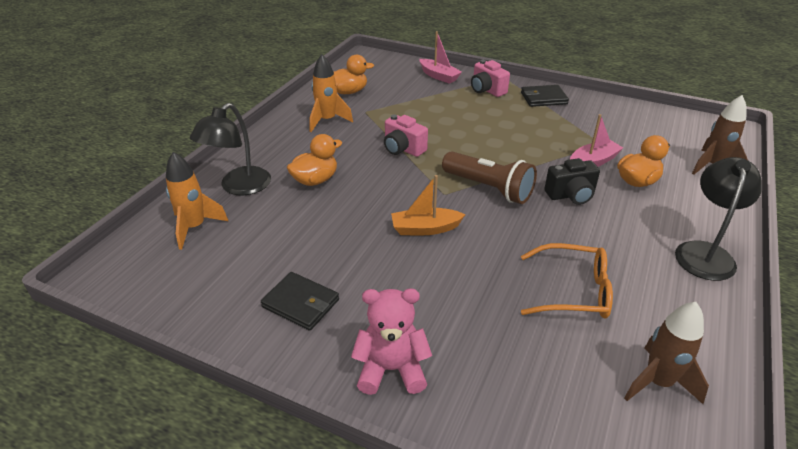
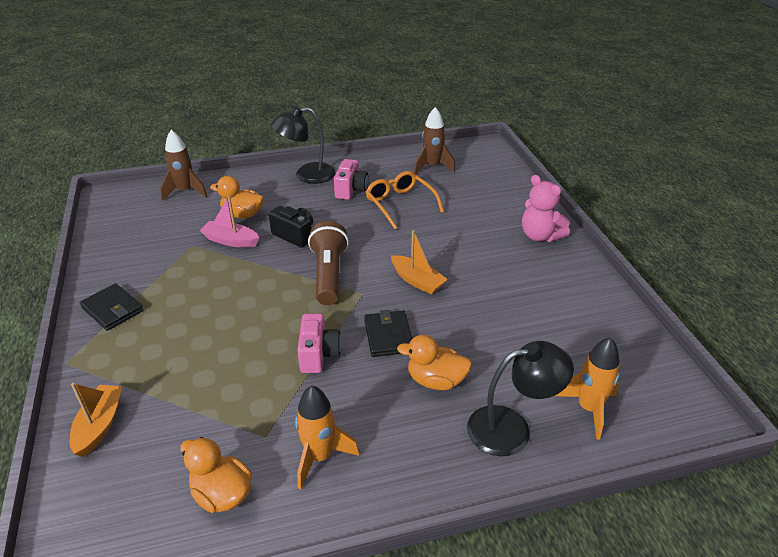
camera: 130 degrees left, 0 degrees up
(301, 303) = (555, 293): black wallet -> black wallet (388, 336)
(439, 76) = (99, 425): pink boat -> orange boat
(487, 90) = (119, 360): pink camera -> pink camera (351, 190)

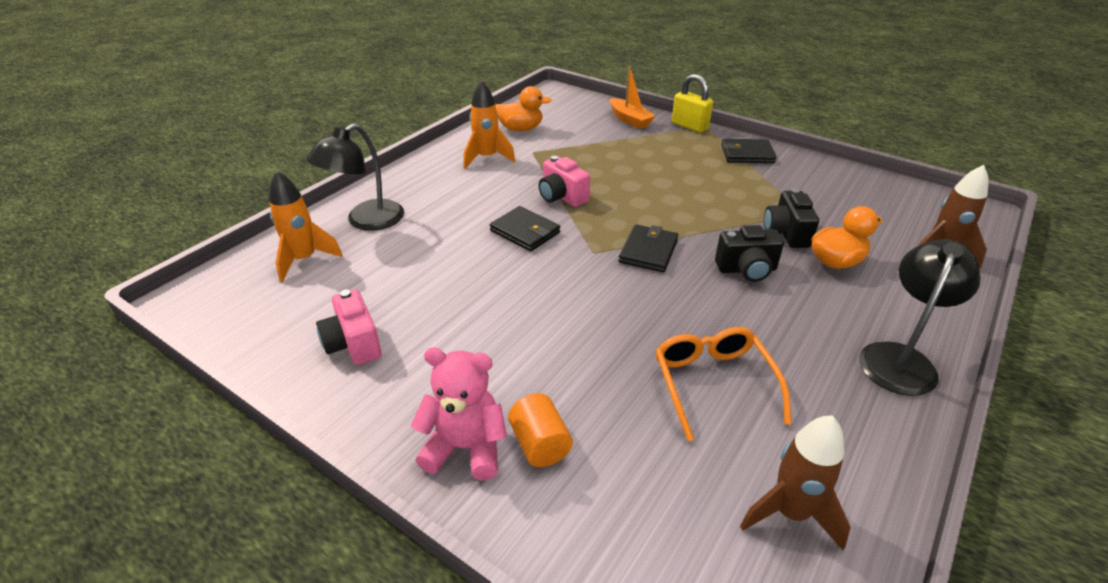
camera: 140 degrees right, 0 degrees up
(75, 373) = (689, 126): none -> yellow padlock
(231, 240) = (786, 233): pink boat -> black camera
(329, 274) = (648, 251): brown flashlight -> black wallet
(351, 190) = (807, 369): pink camera -> pink camera (353, 344)
(400, 204) = (714, 384): orange glasses -> orange glasses turned 120 degrees counterclockwise
(417, 281) = (558, 289): orange boat -> none
(435, 380) = (451, 222): orange duck -> none
(504, 222) = (540, 444): none -> orange cylinder

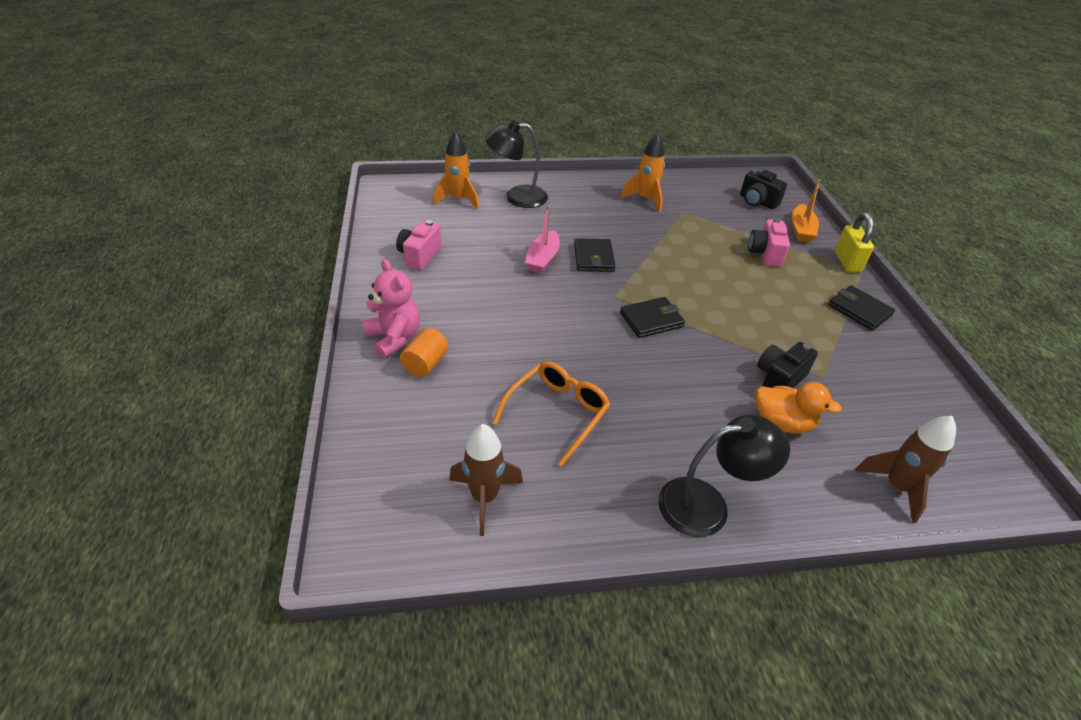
camera: 45 degrees right, 5 degrees up
(484, 262) = (542, 259): none -> pink boat
(520, 129) = (702, 192): orange duck -> none
(562, 197) = (653, 252): pink camera -> pink camera (765, 254)
(746, 269) = (700, 377): black camera -> black camera (757, 201)

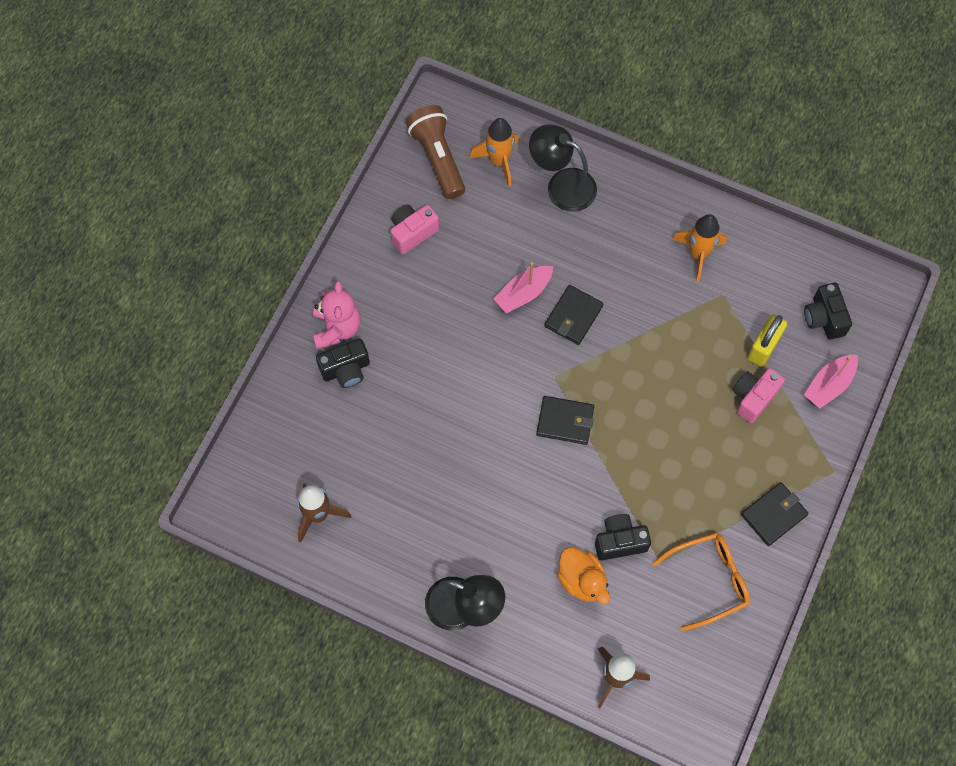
camera: 35 degrees right, 25 degrees up
(408, 212) = (438, 158): none -> brown flashlight
(425, 364) = (346, 370): orange cylinder -> black camera
(557, 413) = (414, 474): orange glasses -> orange glasses (708, 580)
(801, 230) = (829, 385): orange boat -> pink boat
(847, 262) = (830, 453): yellow padlock -> yellow padlock (763, 347)
(859, 310) = (773, 515): black wallet -> black wallet turned 60 degrees clockwise

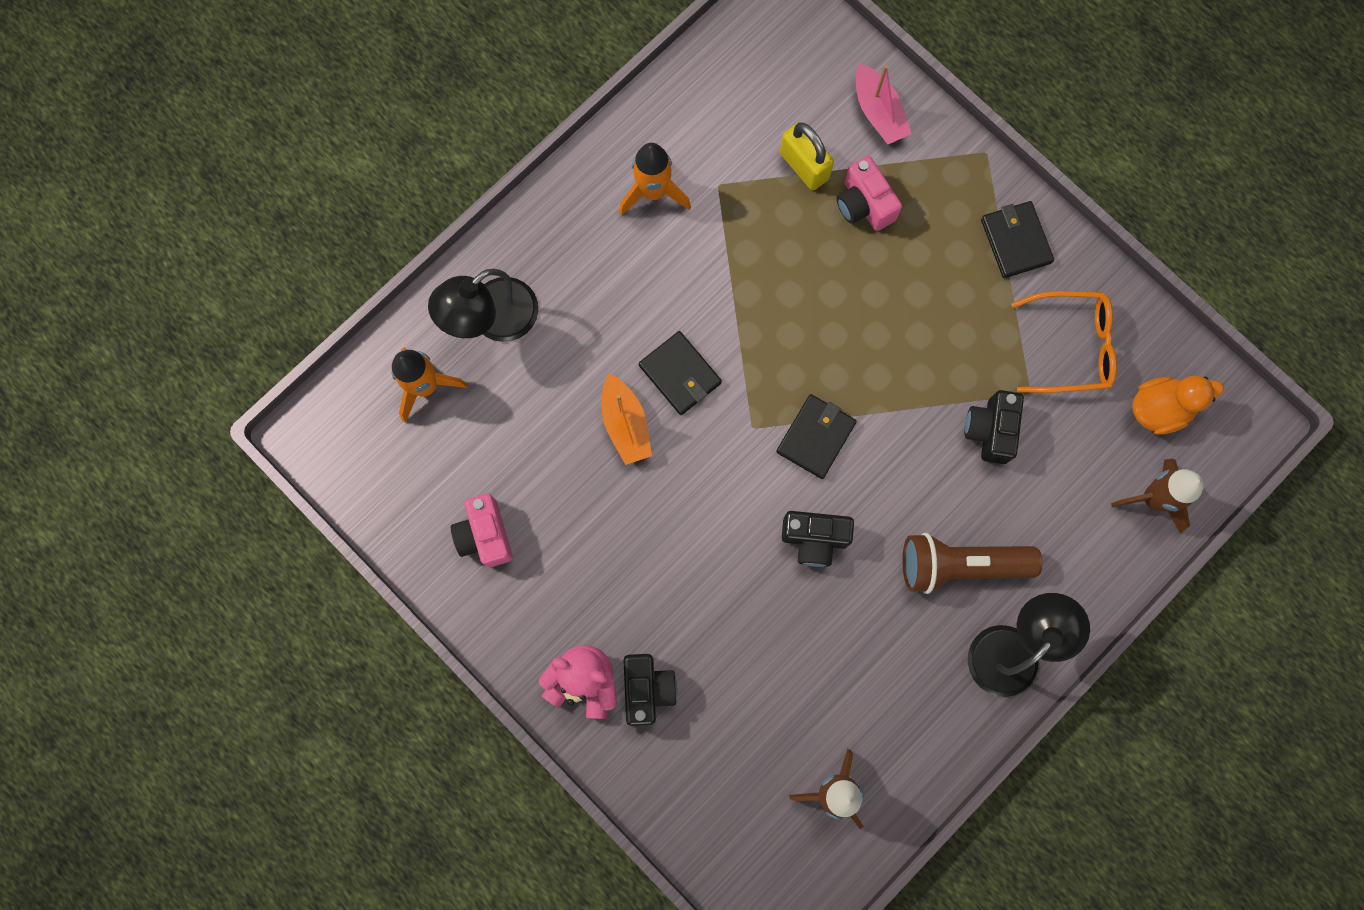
camera: 70 degrees left, 10 degrees up
(438, 158) = (389, 463): brown flashlight -> brown flashlight (960, 565)
(523, 293) = (625, 424): pink boat -> orange boat
(582, 580) = (1023, 493): orange duck -> orange duck (1159, 409)
(708, 580) = (1070, 346): orange glasses -> orange glasses turned 90 degrees clockwise
(824, 318) = (792, 82): black camera -> black camera (814, 539)

